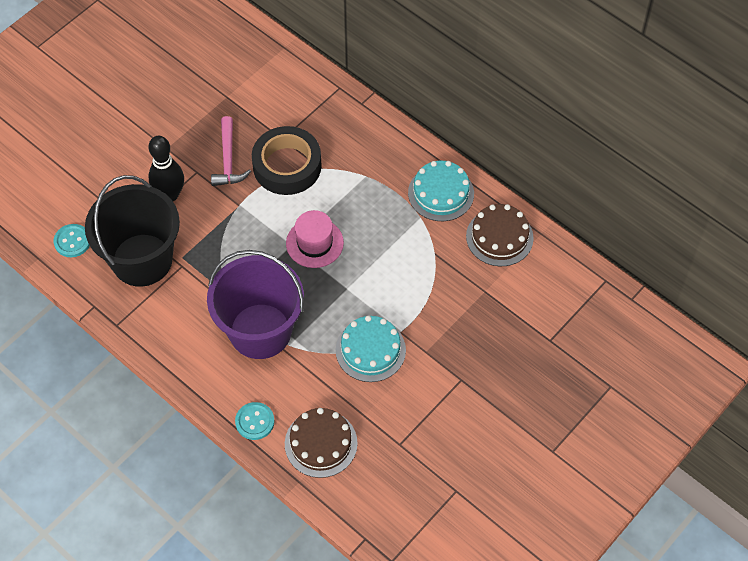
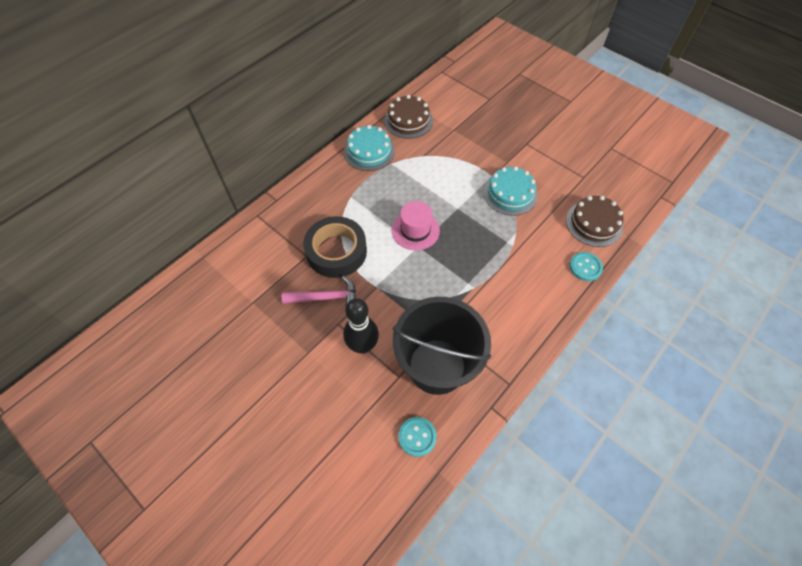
camera: 90 degrees left, 0 degrees up
(260, 331) = (502, 266): purple bucket -> none

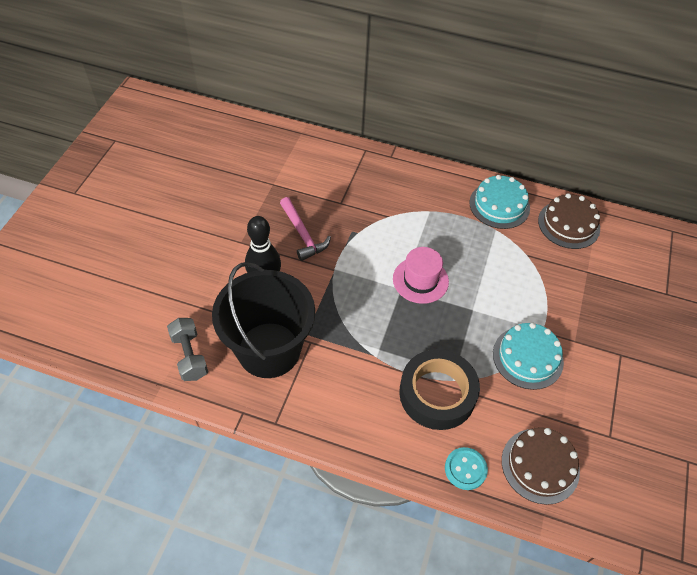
camera: 65 degrees right, 5 degrees down
(336, 251) = (358, 223): black tape -> black tape (437, 394)
(417, 437) = (190, 356): turquoise button -> grey dumbbell

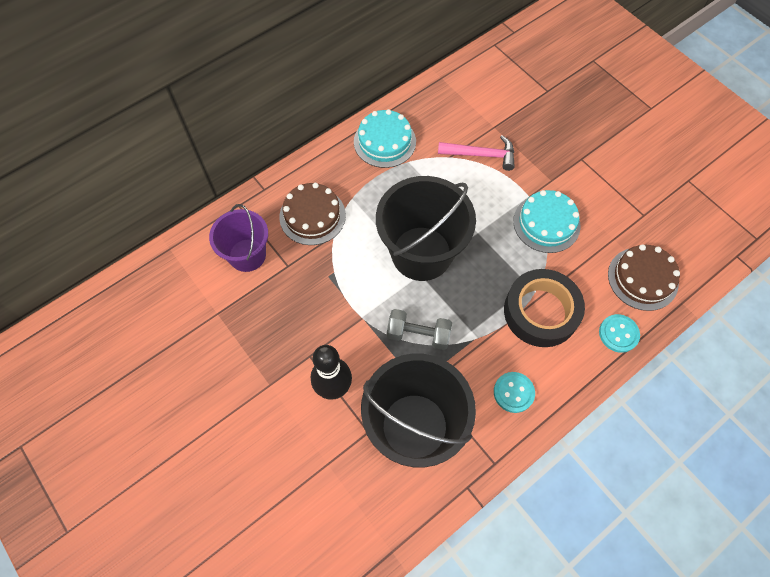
camera: 55 degrees left, 10 degrees up
(190, 356) = (375, 506): grey dumbbell -> grey dumbbell (418, 334)
(303, 234) = (302, 321): pink hammer -> pink hammer (481, 155)
(330, 176) = (247, 255): none -> purple bucket
(347, 408) = (513, 392): none -> turquoise button
(420, 280) = (421, 253): pink hat -> black bucket
(568, 224) = (440, 106): brown cake -> brown cake (312, 216)

